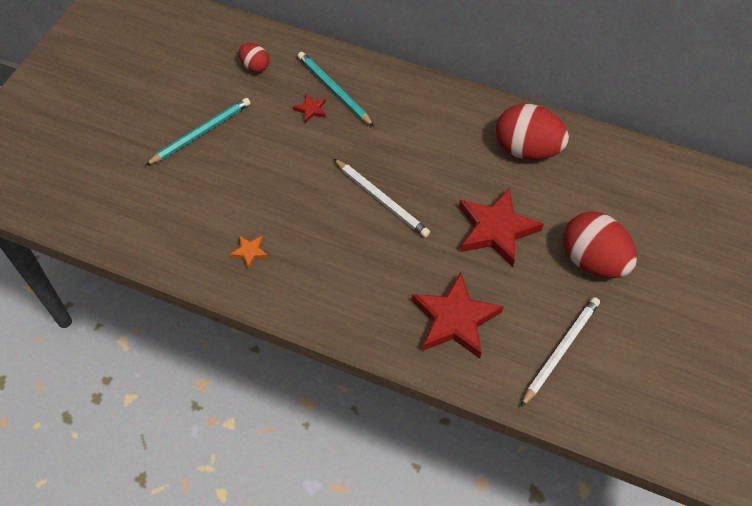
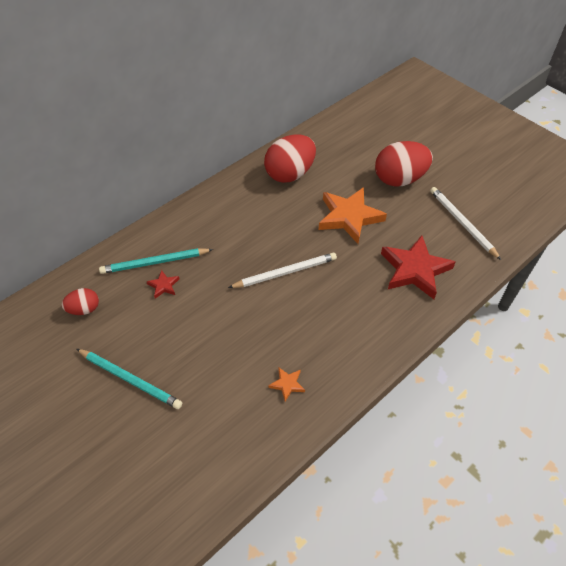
camera: 65 degrees left, 5 degrees down
(201, 133) = (130, 379): turquoise pencil -> turquoise pencil turned 135 degrees clockwise
(496, 230) = (349, 217): red star -> orange star

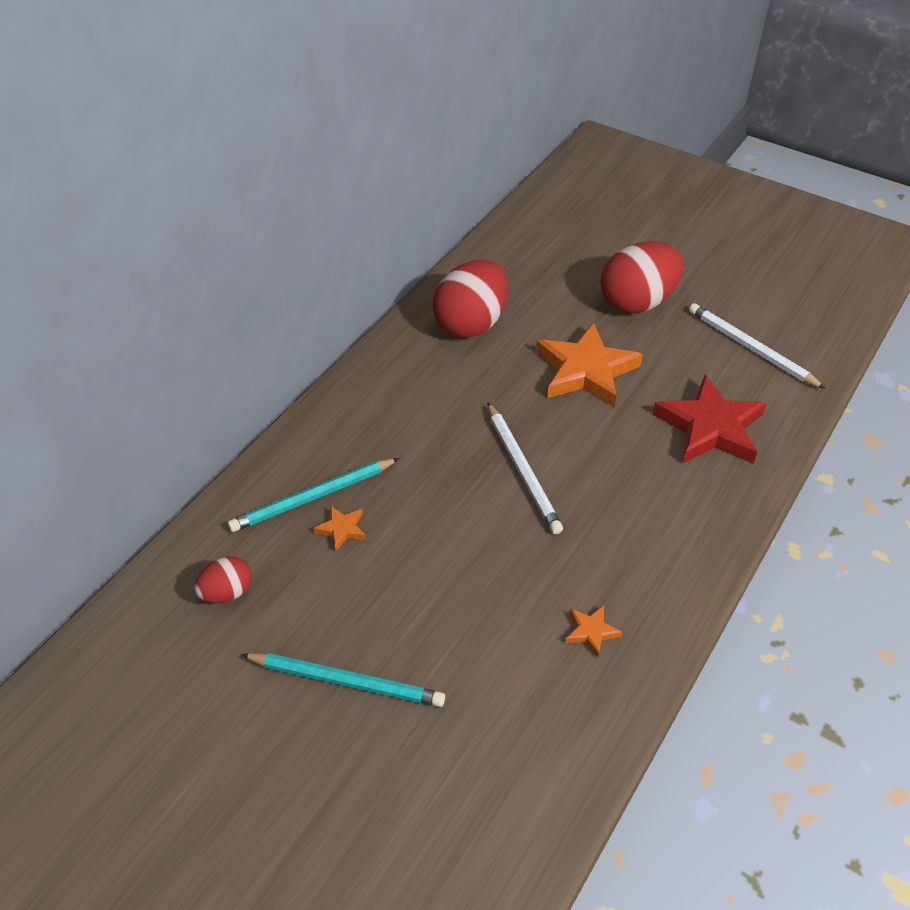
camera: 15 degrees left, 5 degrees down
(163, 286) = (341, 529): red star -> orange star
(285, 272) = (523, 470): white pencil -> white pencil turned 105 degrees clockwise

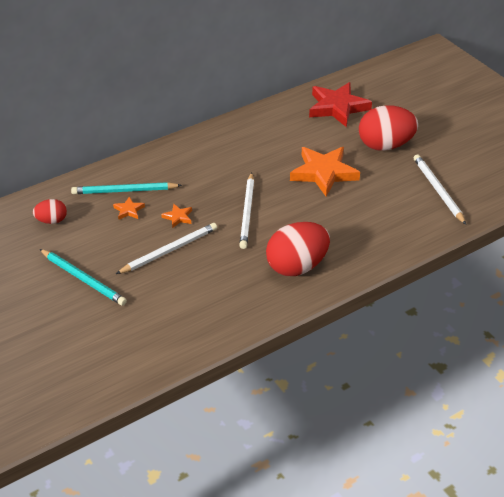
camera: 25 degrees right, 5 degrees down
(450, 577) = (169, 250): none -> white pencil
(471, 324) = (274, 130): red egg -> red egg (297, 266)
(591, 631) = (226, 300): orange star -> orange star (178, 217)
(710, 427) = (376, 224): red star -> red star (337, 107)

